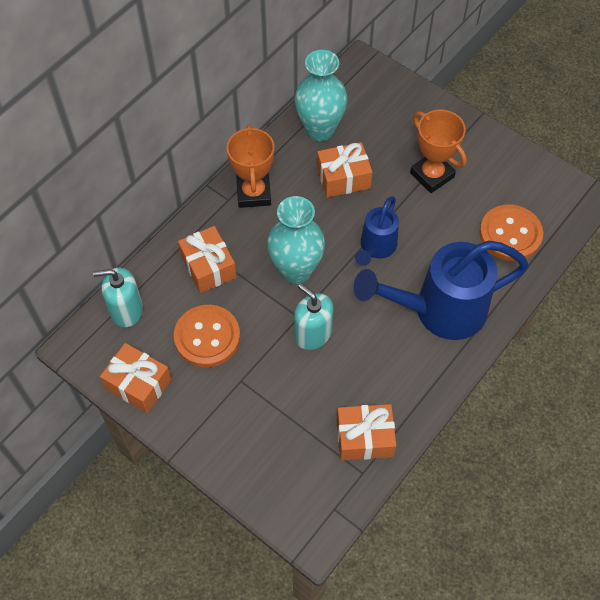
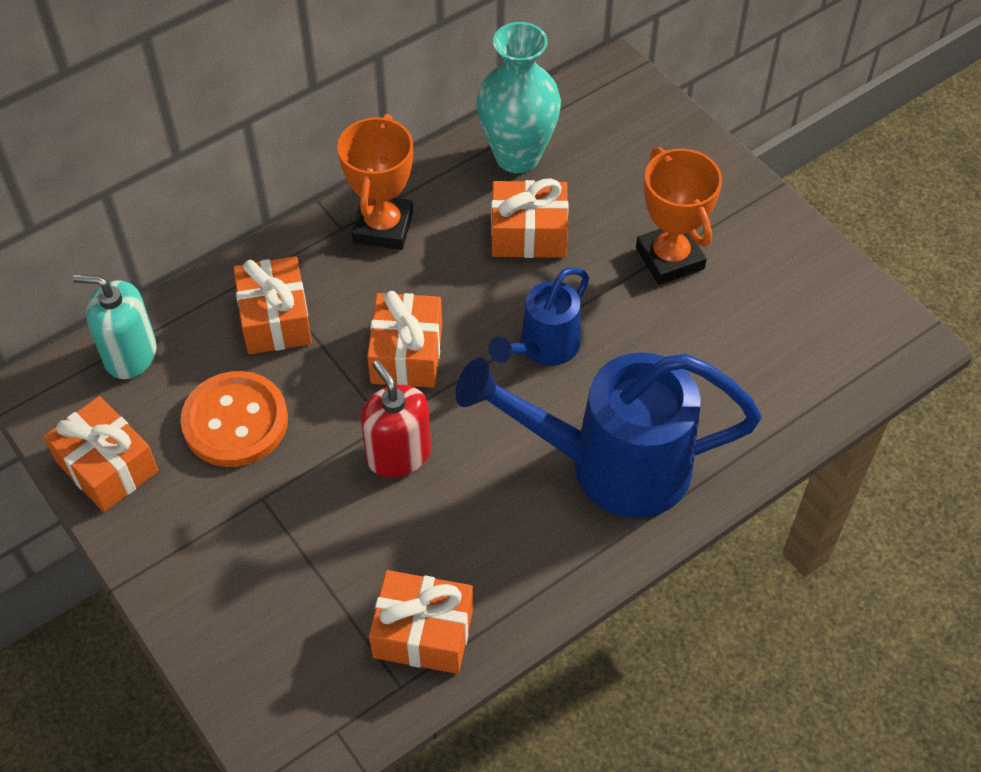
camera: 15 degrees right, 5 degrees down
(296, 270) = (406, 354): turquoise vase -> orange gift
(313, 334) = (398, 454): turquoise soap dispenser -> red soap dispenser
(510, 234) = (766, 374): orange button -> none

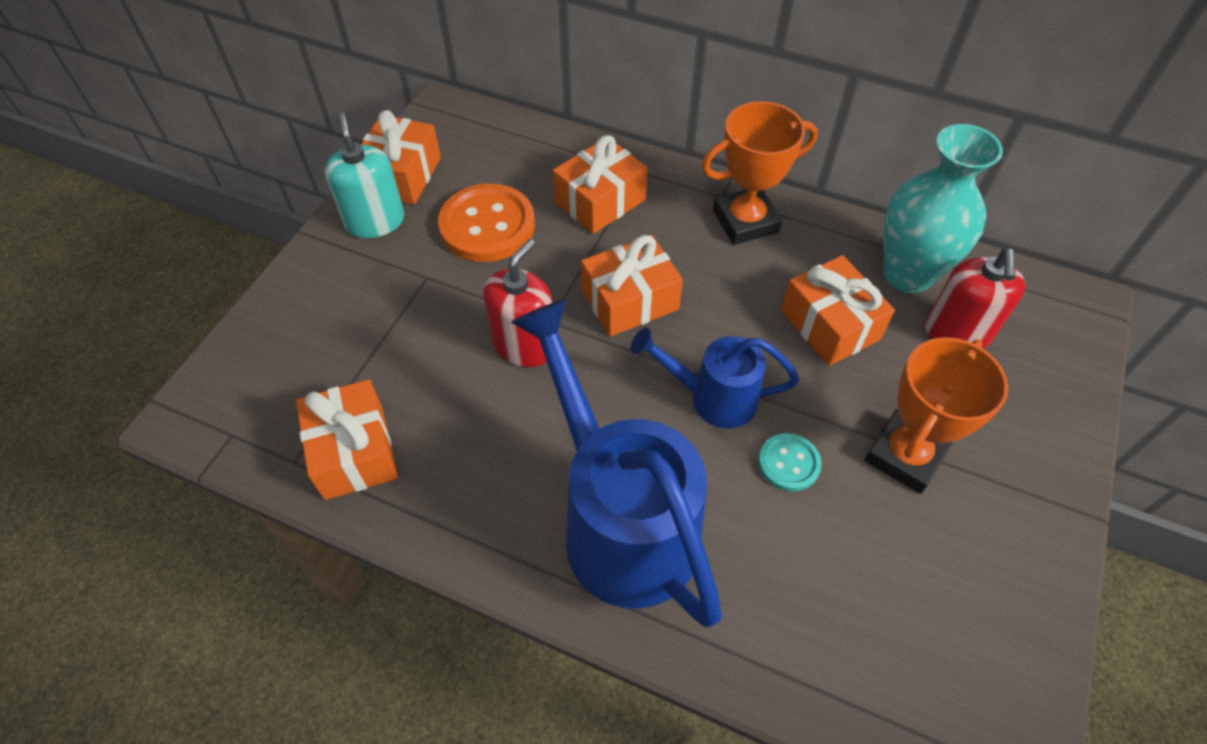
camera: 60 degrees right, 0 degrees up
(130, 354) = (507, 139): turquoise soap dispenser -> turquoise soap dispenser (375, 221)
(591, 162) = (956, 333): none -> red soap dispenser
(631, 331) = (789, 463): none -> turquoise button

